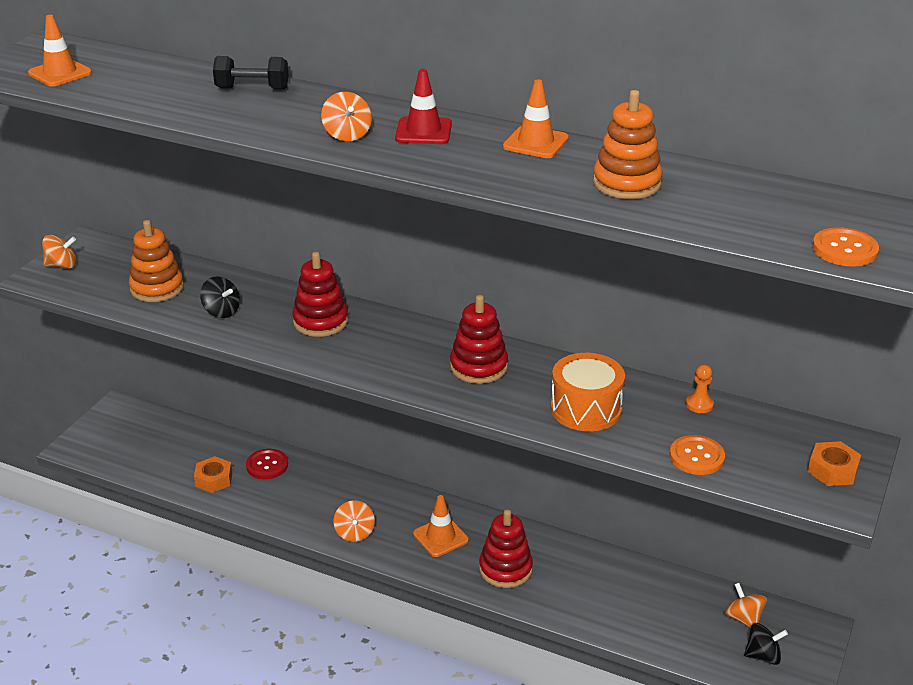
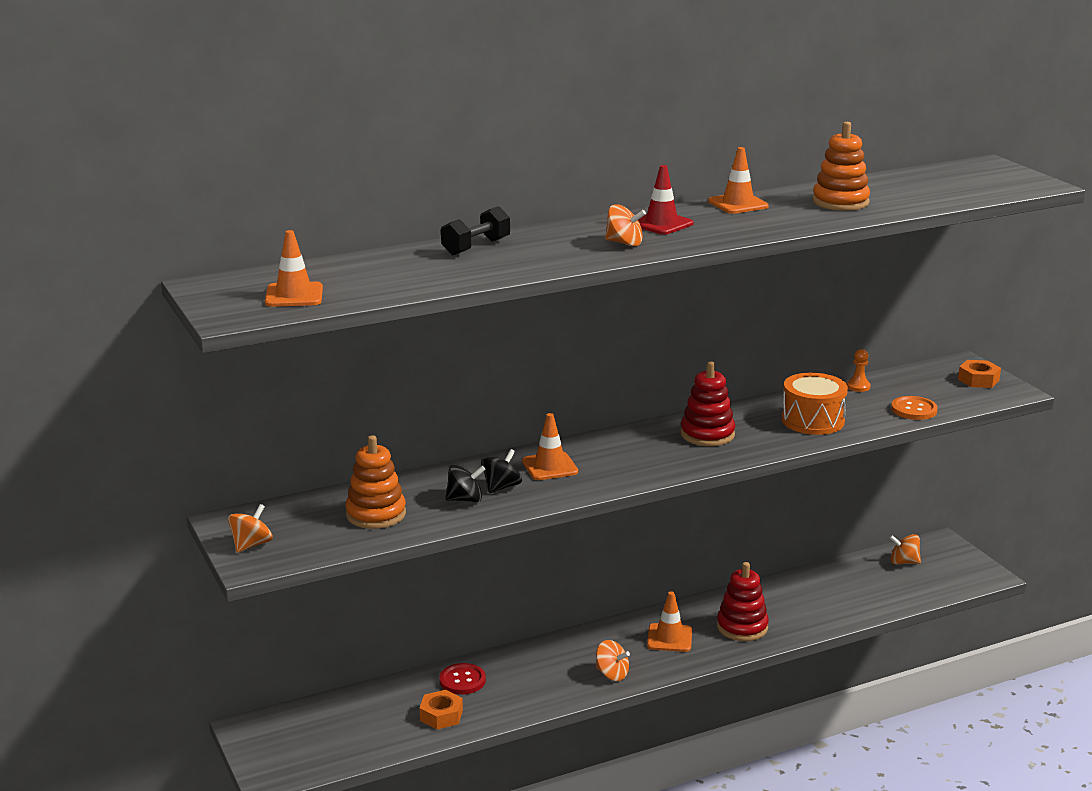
camera: 50 degrees left, 10 degrees down
(320, 321) = (550, 467): red stacking toy -> orange traffic cone
(763, 656) = (945, 573): black spinning top -> black spinning top (501, 487)
(844, 249) = (1007, 187): orange button -> none

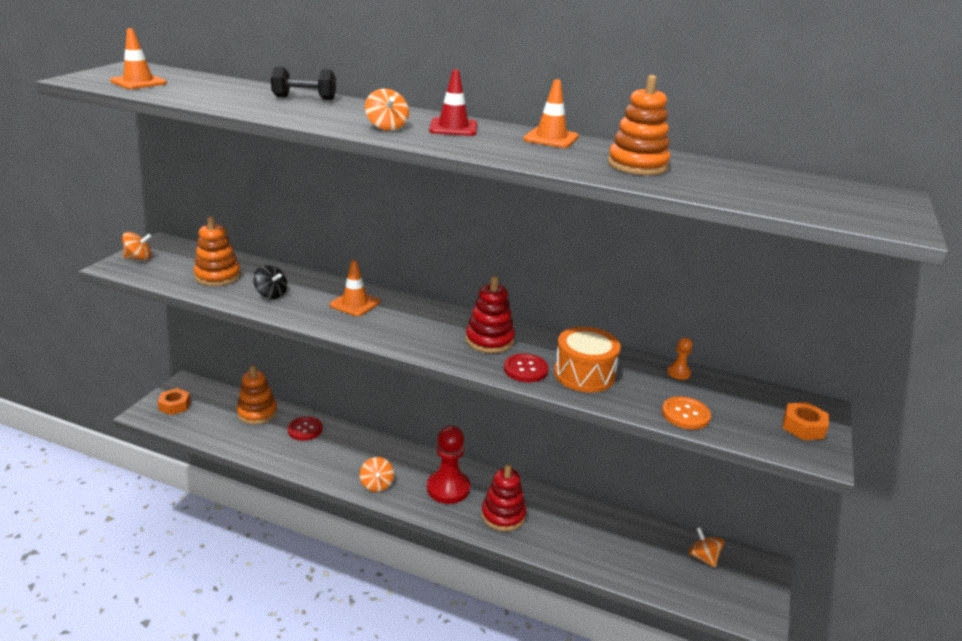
camera: 45 degrees right, 5 degrees up
(386, 699) = (257, 413): none -> orange stacking toy
(441, 715) = (260, 440): orange nut -> orange nut (175, 405)
(501, 487) = (304, 299): black spinning top -> none
(669, 638) = (448, 488): orange traffic cone -> red pawn
(774, 439) = (525, 369): none -> red button

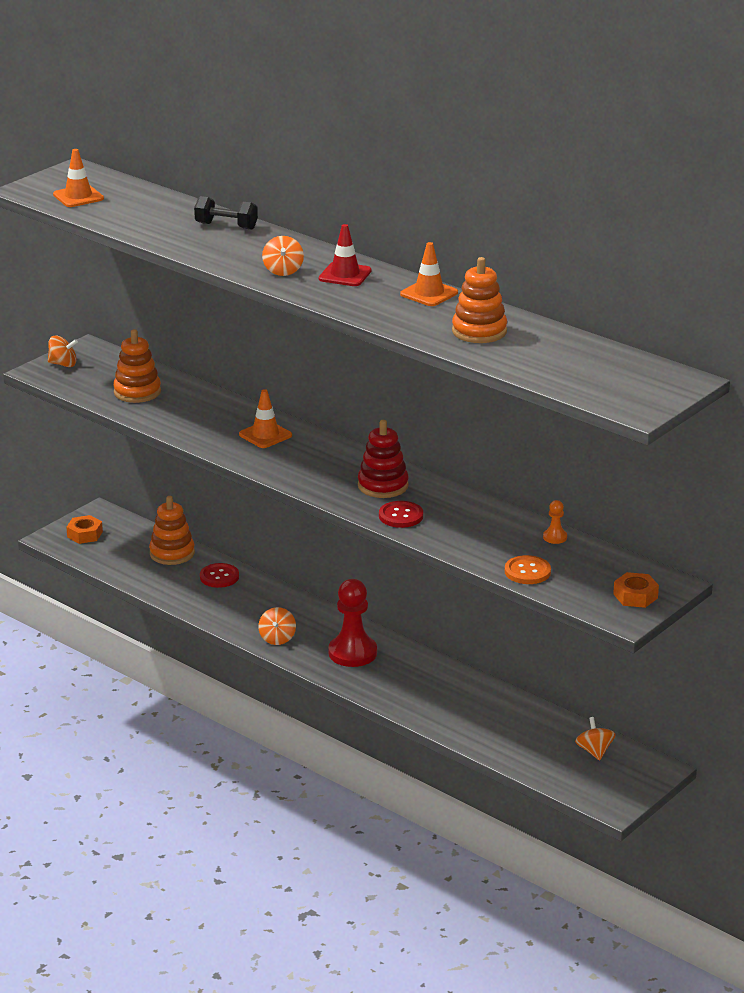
camera: 20 degrees right, 0 degrees up
(271, 294) = (185, 417): black spinning top -> none
(503, 515) = (399, 684): red stacking toy -> none
(584, 374) = (456, 527): orange drum -> none

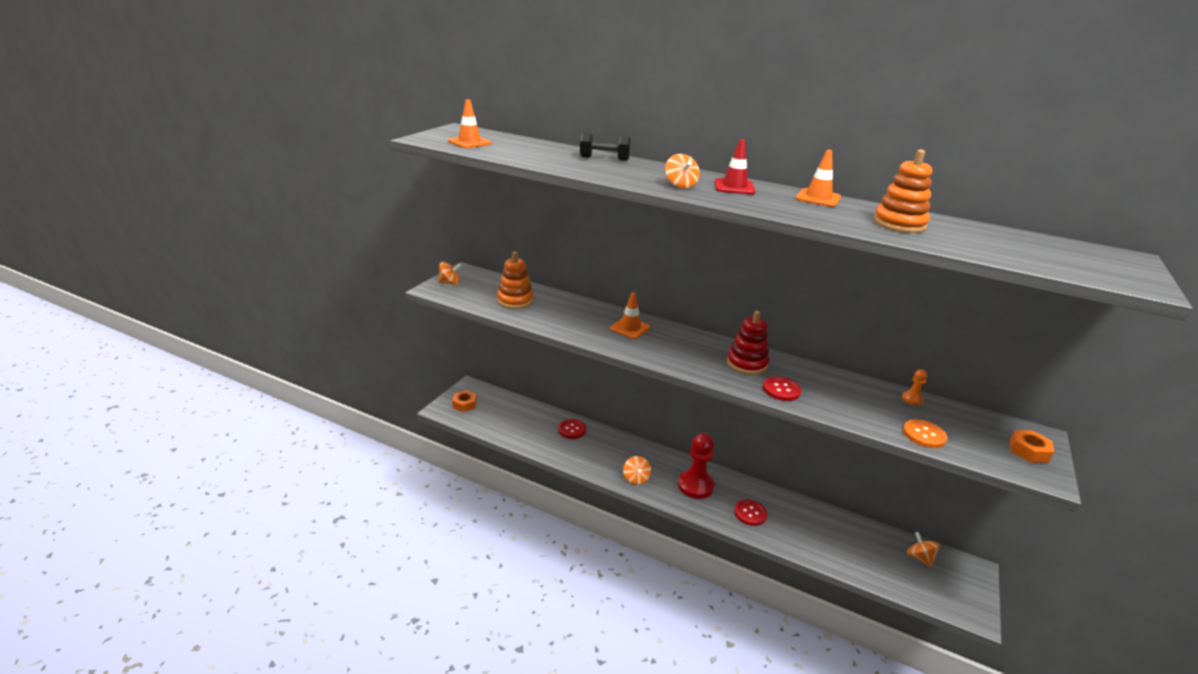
camera: 15 degrees left, 0 degrees up
(172, 553) = (531, 414): orange stacking toy -> none
(405, 688) = (750, 513): none -> red button

